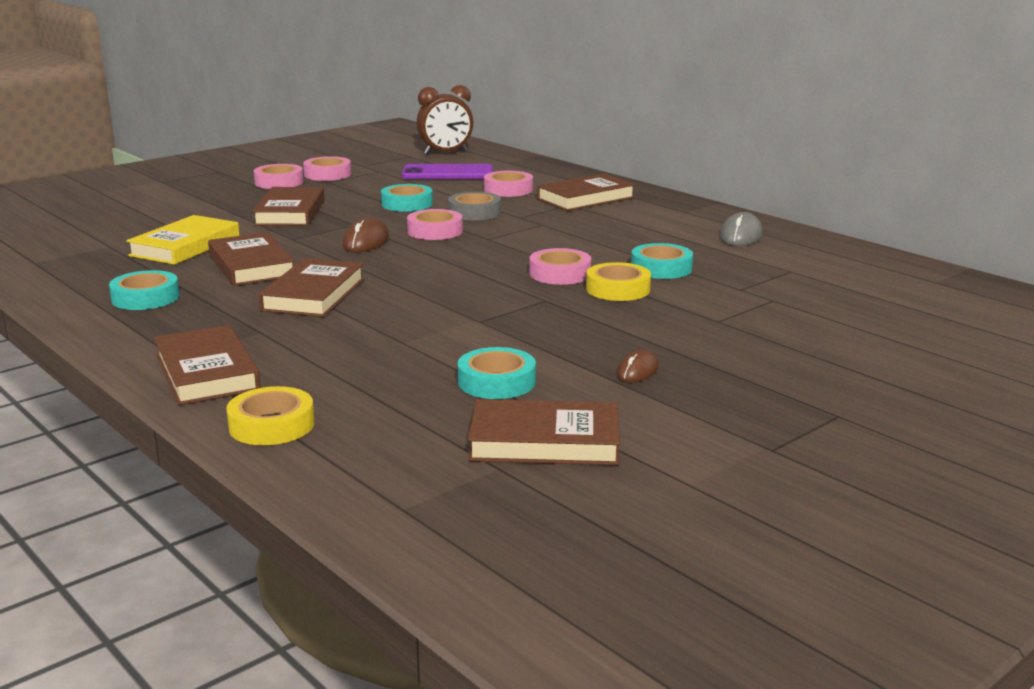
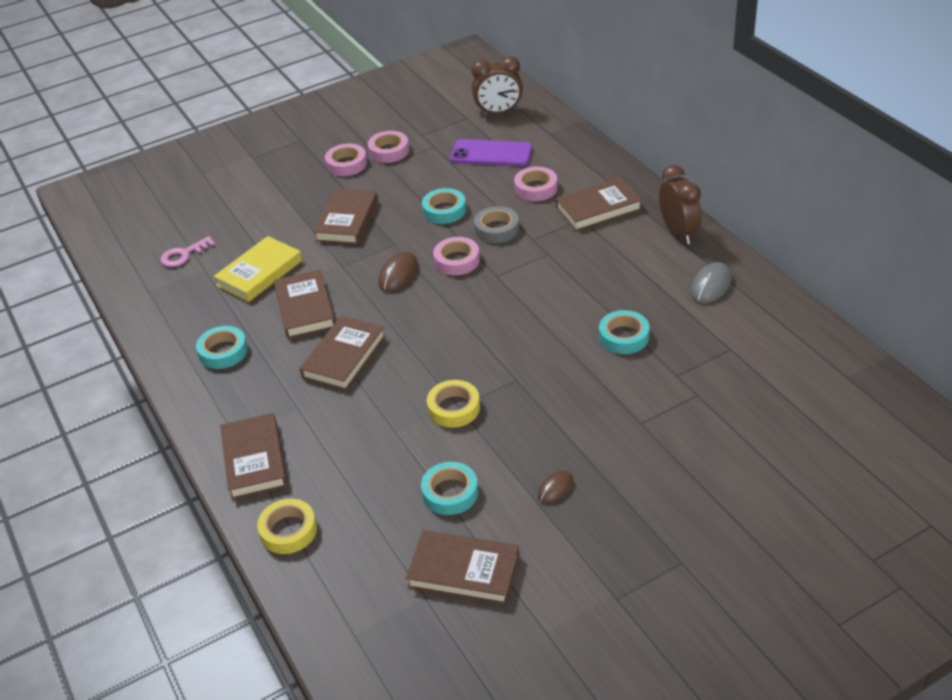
camera: 15 degrees right, 20 degrees up
(80, 239) = (183, 255): none -> pink key
(560, 274) = (539, 339): pink tape -> none
(618, 289) = (578, 368): yellow tape -> yellow tape (454, 408)
(683, 208) = (678, 232): none -> brown clock

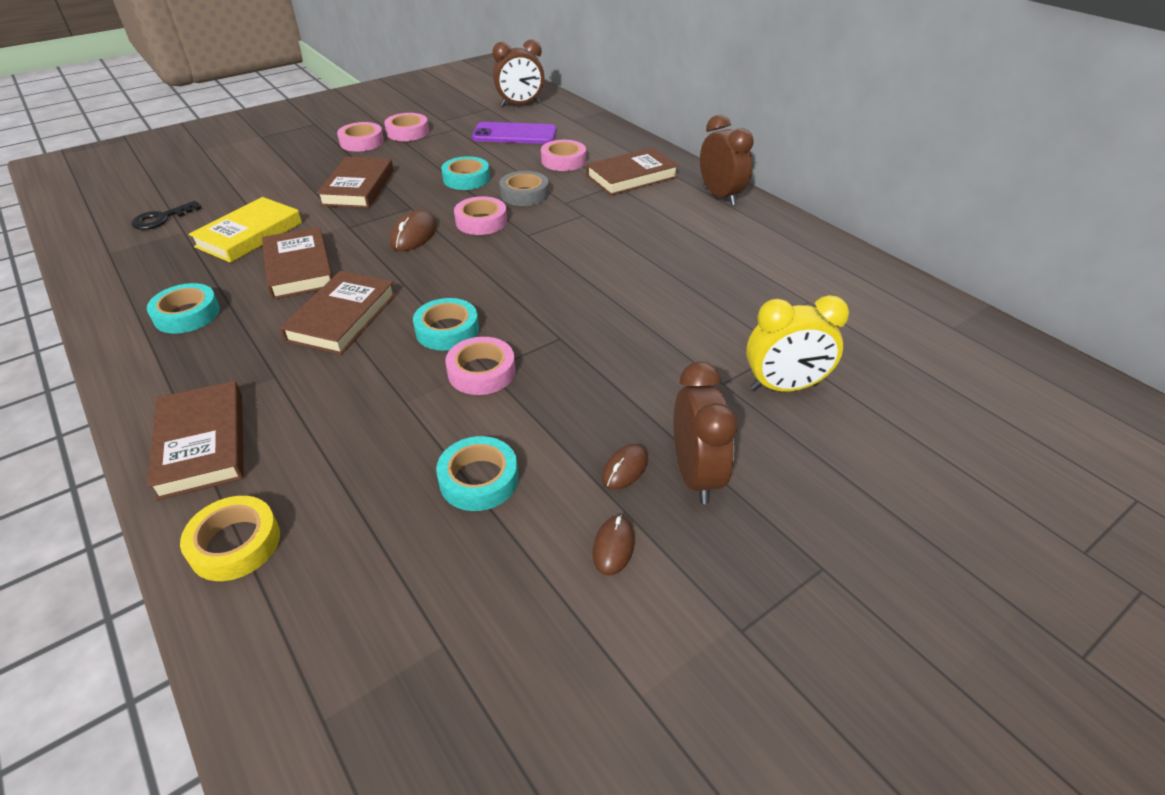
camera: 10 degrees left, 0 degrees up
(183, 255) = (161, 219): pink key -> black key
(454, 408) = (481, 372): yellow tape -> pink tape
(464, 571) = (502, 596): brown book -> none
(540, 542) = (613, 546): none -> brown mouse
(606, 495) = (695, 475): none -> brown clock
(624, 337) = (682, 291): turquoise tape -> turquoise tape (447, 330)
(689, 427) = (784, 387): none -> yellow clock
(711, 285) = (768, 241): grey mouse -> none

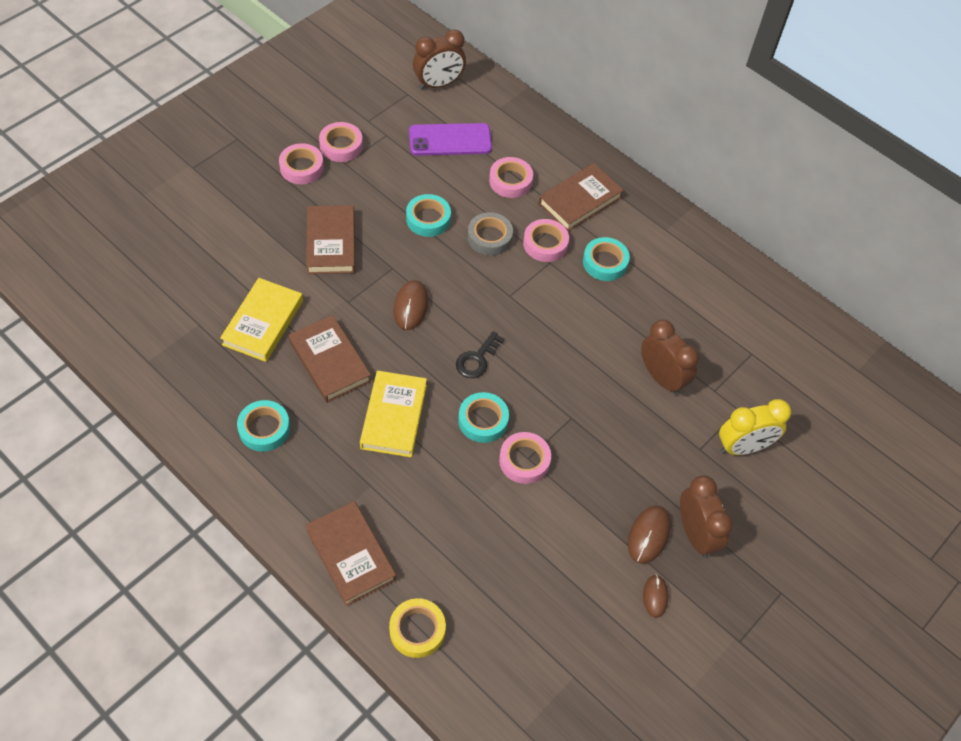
camera: 15 degrees left, 15 degrees up
(161, 219) = (168, 309): black key -> black key (477, 359)
(342, 317) = (393, 416): brown book -> yellow book
(479, 479) = (555, 558): turquoise tape -> turquoise tape (605, 262)
(481, 221) = (463, 281): pink tape -> pink tape (545, 244)
(625, 468) = (648, 535): brown mouse -> brown mouse, size x1.55
(720, 196) = (664, 222): brown clock -> brown clock (661, 378)

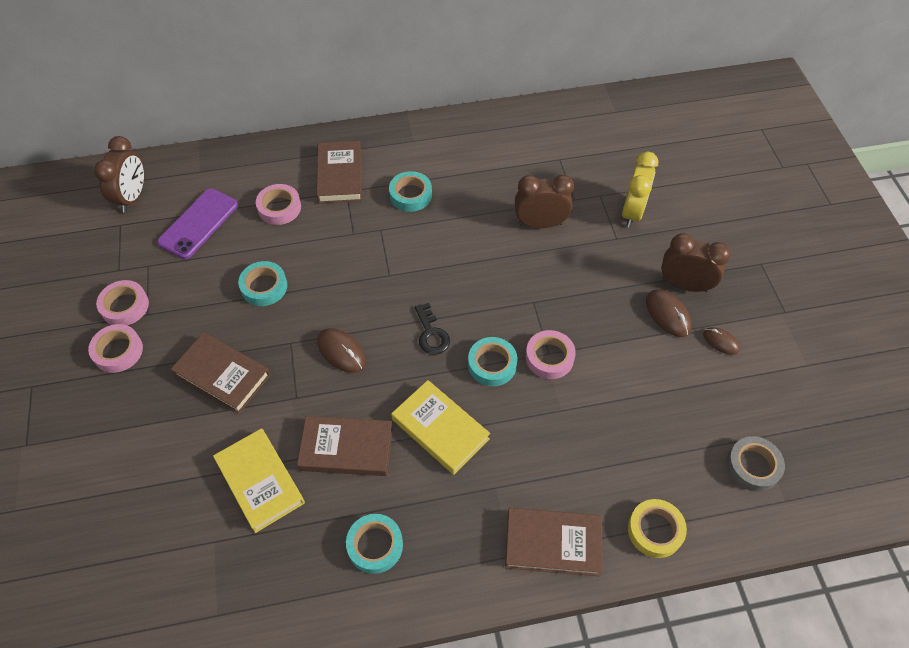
camera: 50 degrees left, 0 degrees up
(489, 237) = (321, 255): grey tape -> grey tape (753, 466)
(545, 244) = (360, 222): pink tape -> none

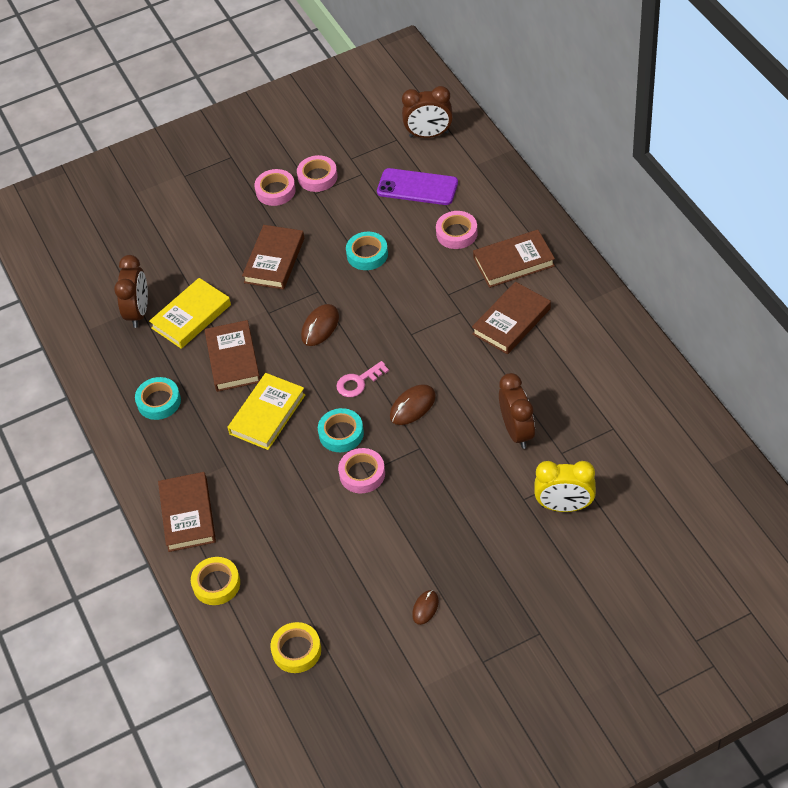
camera: 80 degrees right, 5 degrees down
(410, 195) = (511, 321): turquoise tape -> brown book
(431, 334) = (358, 382): black key -> pink key
(667, 314) = (443, 558): brown mouse -> brown mouse (412, 406)
(684, 285) = (485, 567): brown clock -> brown clock (138, 312)
(753, 466) = (296, 650): grey tape -> yellow tape

